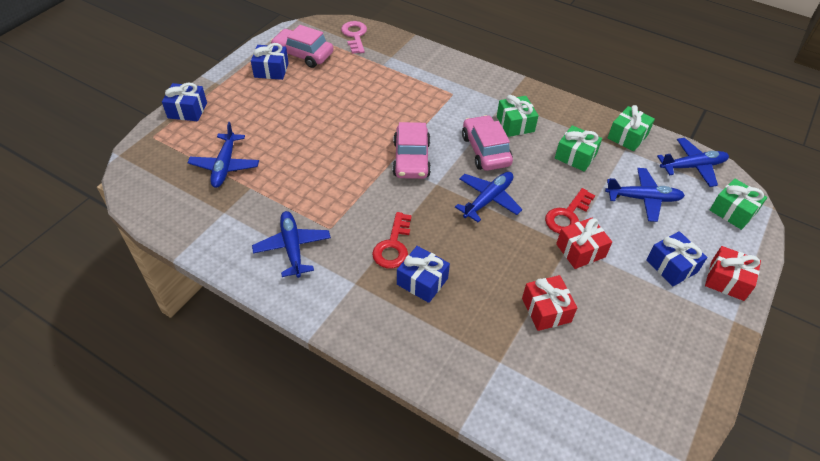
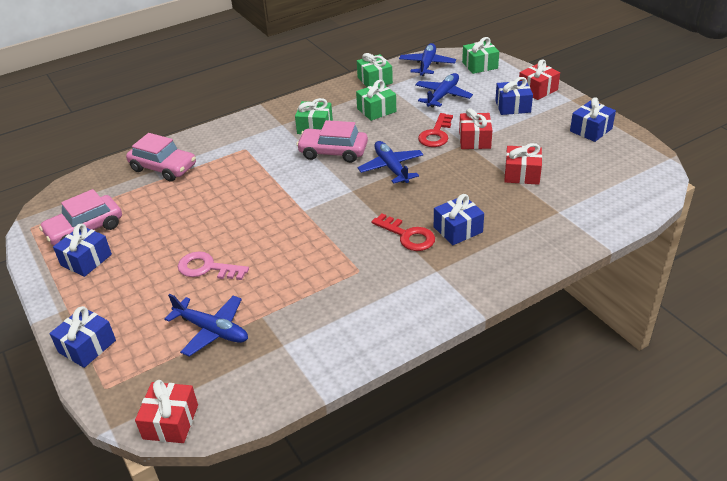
camera: 60 degrees left, 10 degrees down
(131, 182) = (171, 422): none -> red gift
(292, 247) = (367, 302): blue plane -> none
(355, 35) = (94, 185): pink key -> pink key (207, 268)
(411, 159) = (309, 196): pink car -> pink car (163, 168)
(567, 215) = (436, 134): red key -> red key turned 45 degrees clockwise
(682, 357) = (591, 130): none -> blue gift

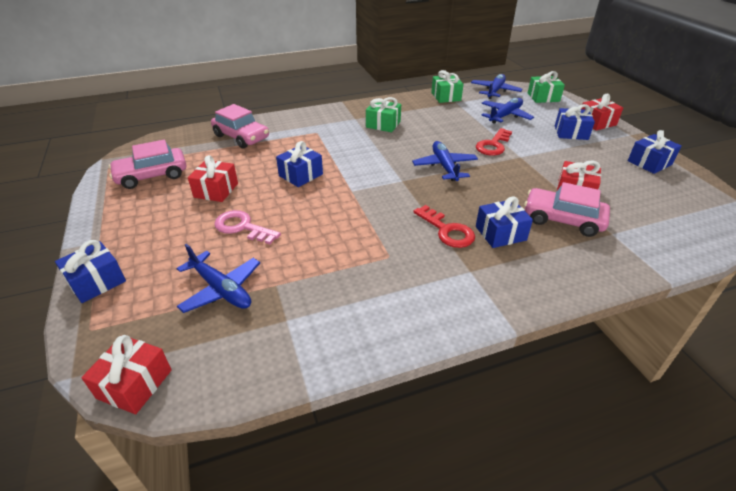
camera: 10 degrees right, 0 degrees up
(86, 260) = (139, 201): blue gift -> blue gift (301, 175)
(333, 152) = (394, 146): pink car -> pink car (562, 219)
(376, 110) = (442, 119): green gift -> none
(474, 140) = (530, 155): red gift -> red gift (216, 190)

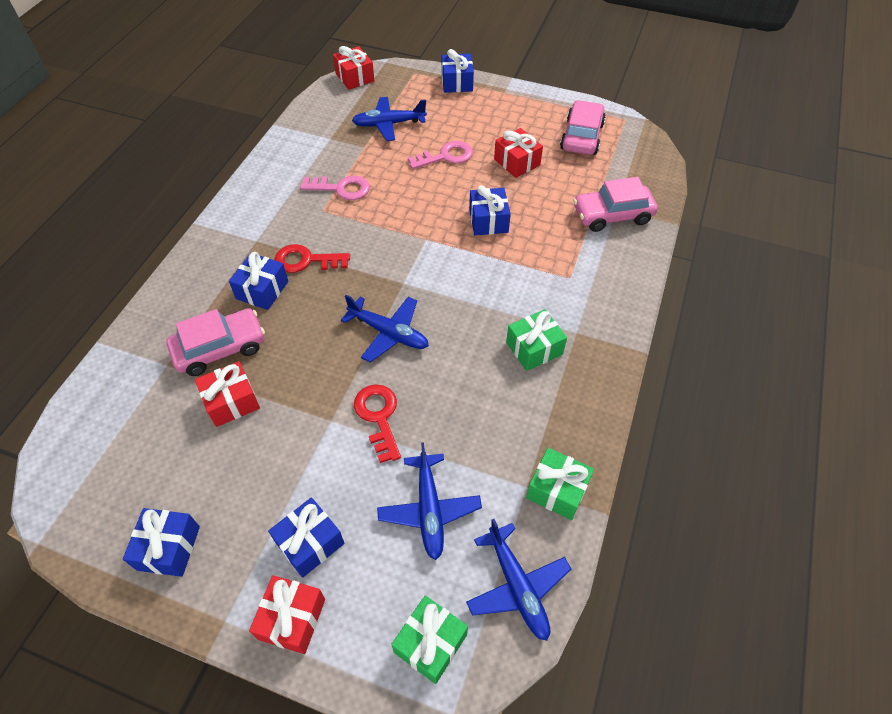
camera: 130 degrees right, 15 degrees up
(351, 262) = (341, 188): none -> pink key

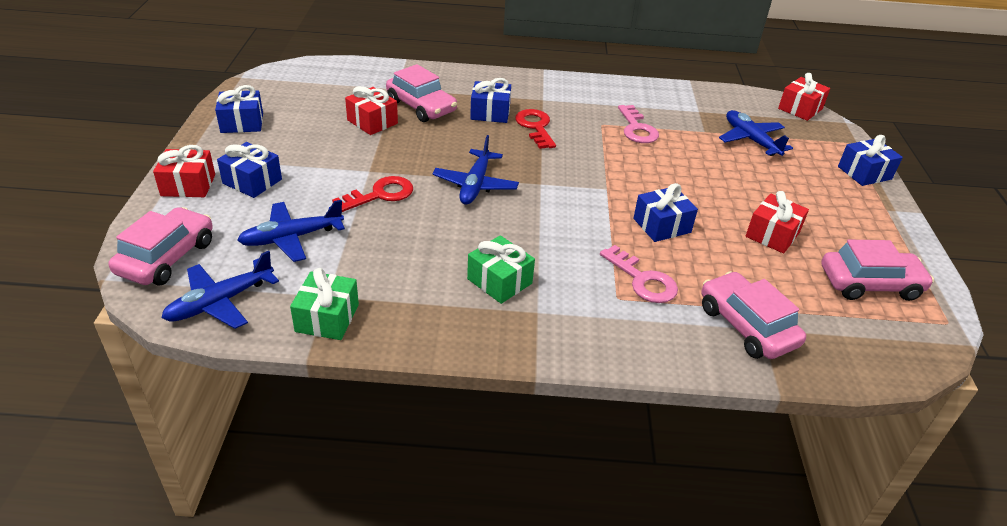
camera: 70 degrees right, 15 degrees down
(430, 643) = (167, 257): green gift -> pink car
(445, 156) = (736, 183): pink key -> pink key (643, 280)

